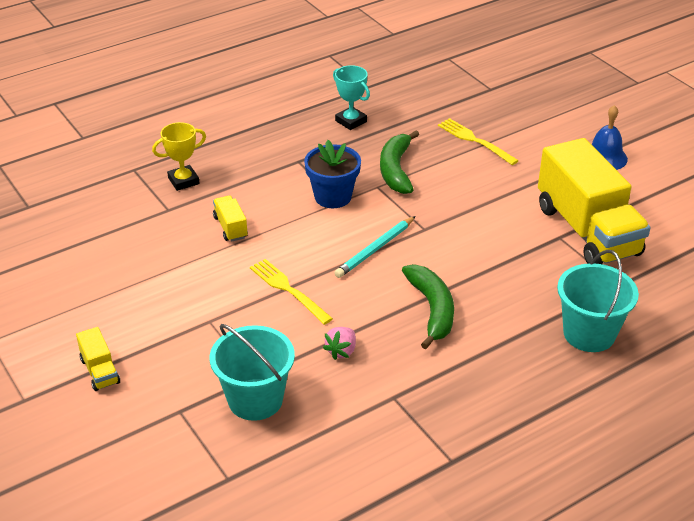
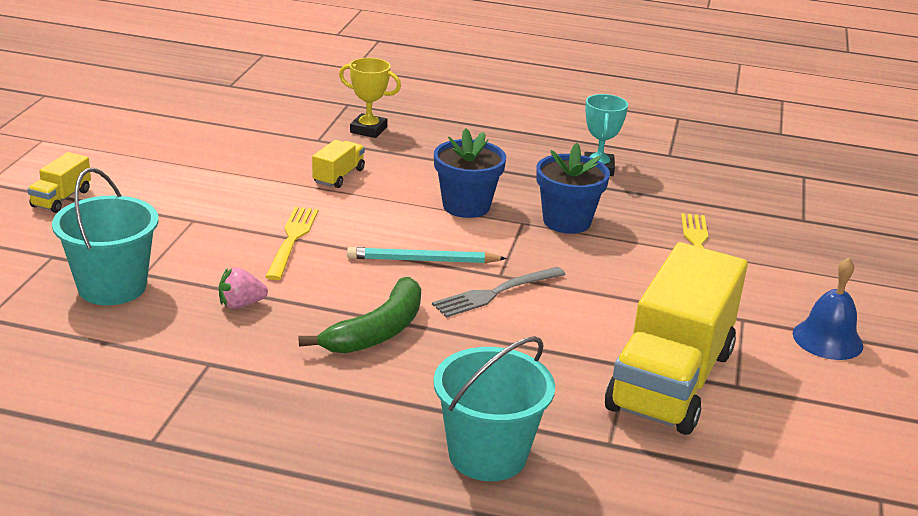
camera: 45 degrees right, 10 degrees down
(396, 170) = (566, 221): green banana -> blue flower pot
(441, 242) = (495, 293): none -> grey fork

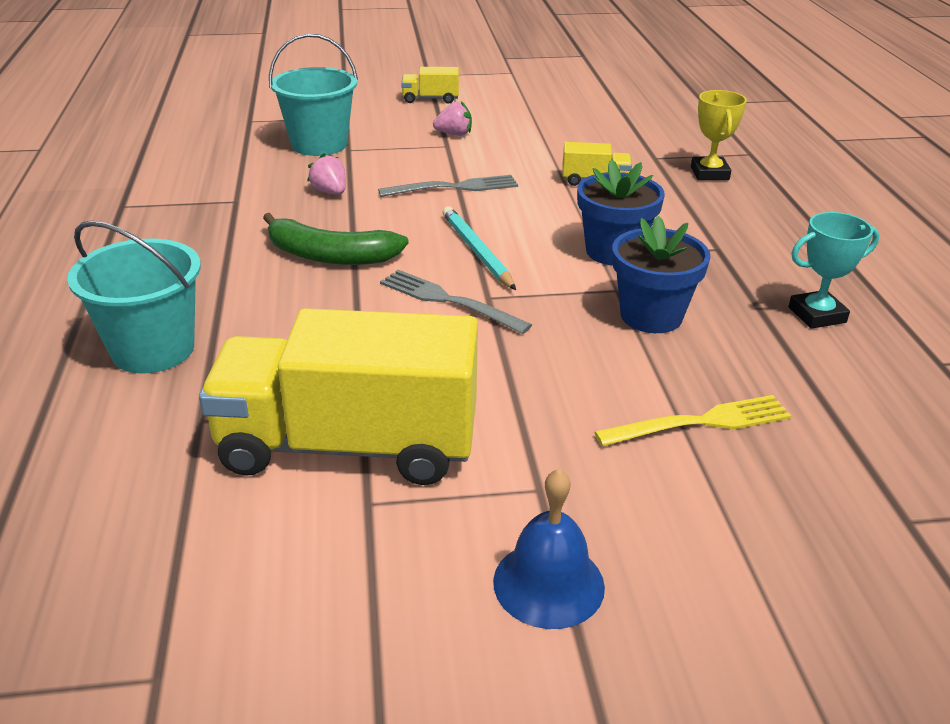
camera: 70 degrees right, 5 degrees up
(170, 209) = (454, 134): none -> pink strawberry
(292, 239) = (455, 187): yellow fork -> grey fork

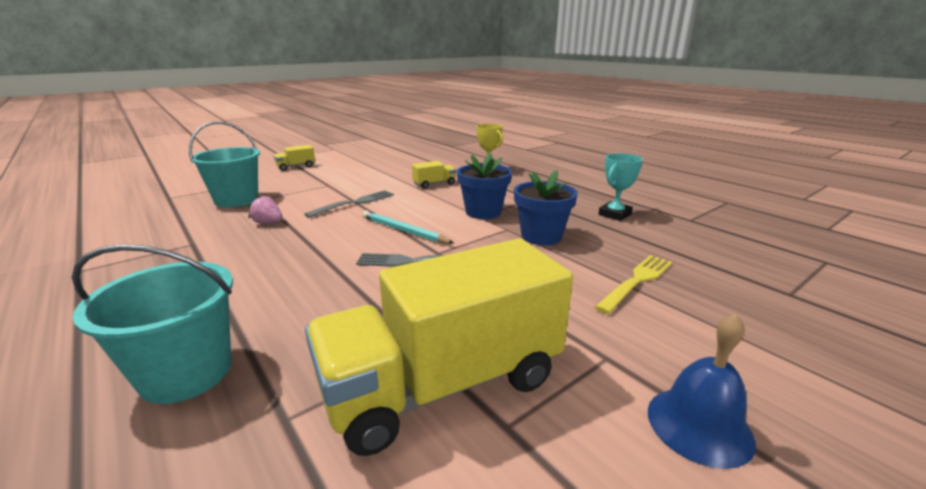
camera: 30 degrees left, 10 degrees down
(329, 255) = (301, 258): green banana -> none
(454, 134) = (328, 179): pink strawberry -> none

